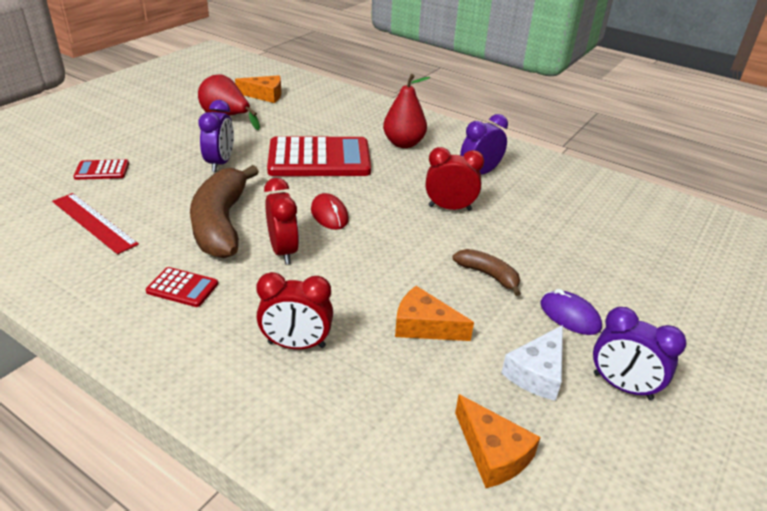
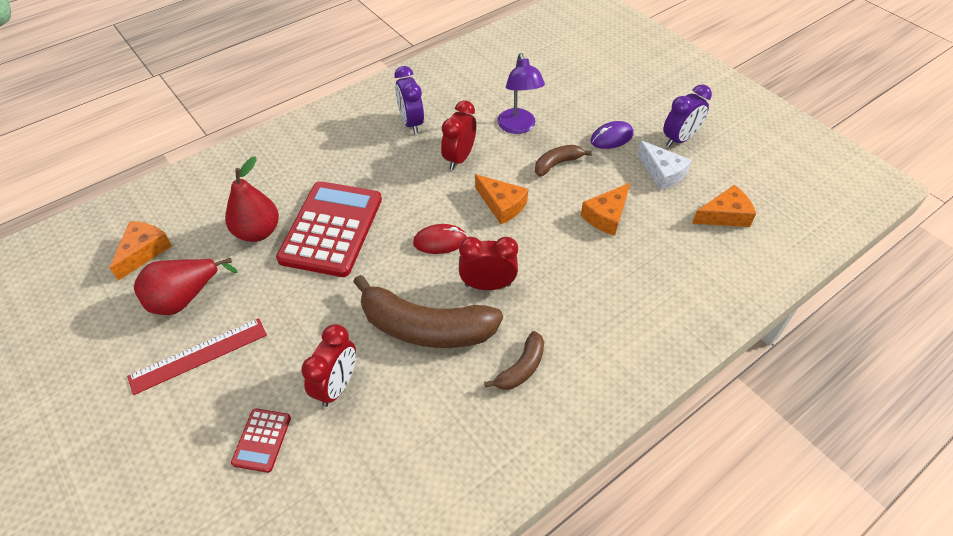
camera: 70 degrees left, 15 degrees up
(94, 222) = (381, 446): red ruler -> red ruler (198, 355)
(182, 288) = (521, 368): red calculator -> brown banana
(220, 163) = (300, 316): purple clock -> none
(296, 345) = (612, 296): red clock -> red clock (337, 386)
(398, 244) = (502, 205): none -> orange cheese
(403, 143) = (332, 158): red pear -> red pear (258, 232)
(527, 239) = (518, 127): none -> purple lamp

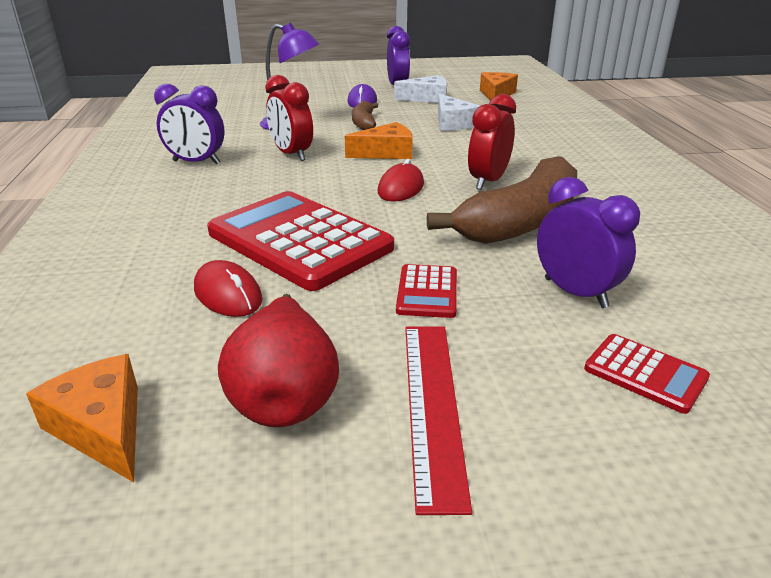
camera: 60 degrees left, 20 degrees down
(258, 232) = (228, 294): red pear -> red mouse
(301, 313) = (427, 292): none -> red calculator
(337, 386) = (575, 293): red clock -> purple clock
(521, 368) = (609, 191): brown banana -> none
(606, 216) = (452, 123): orange cheese -> white cheese

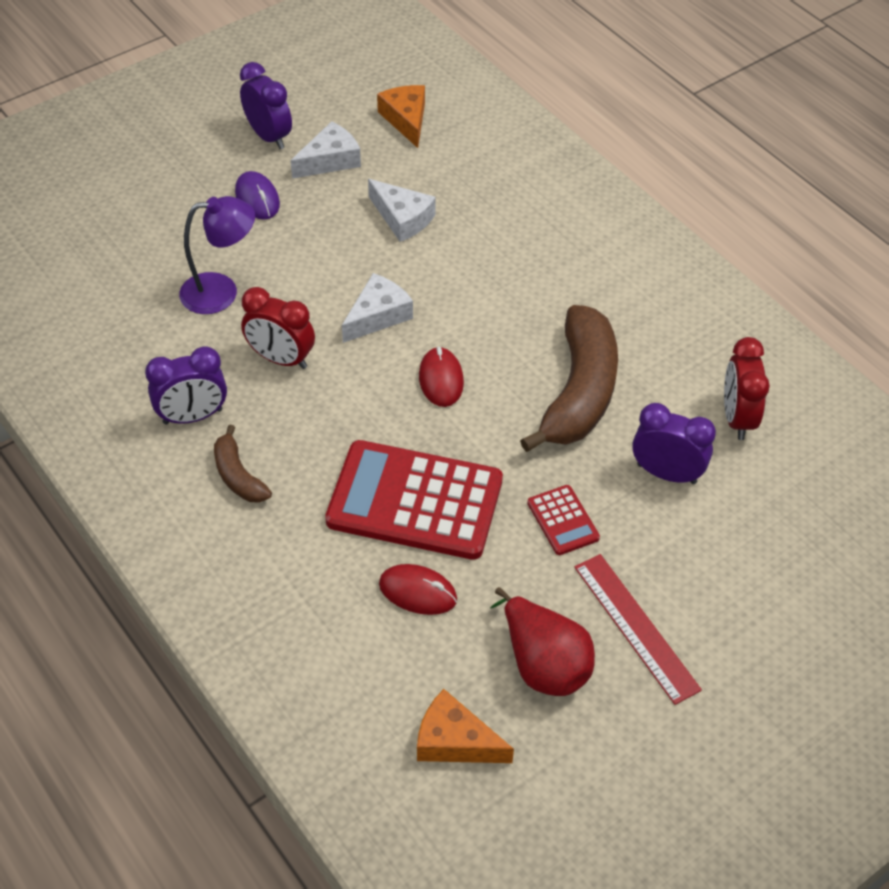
camera: 30 degrees left, 20 degrees up
(364, 123) = (303, 256): brown banana -> brown banana (238, 476)
(386, 153) = (378, 316): orange cheese -> white cheese
(488, 181) = (513, 334): red clock -> red clock (737, 418)
(645, 373) = (744, 539): red calculator -> none

